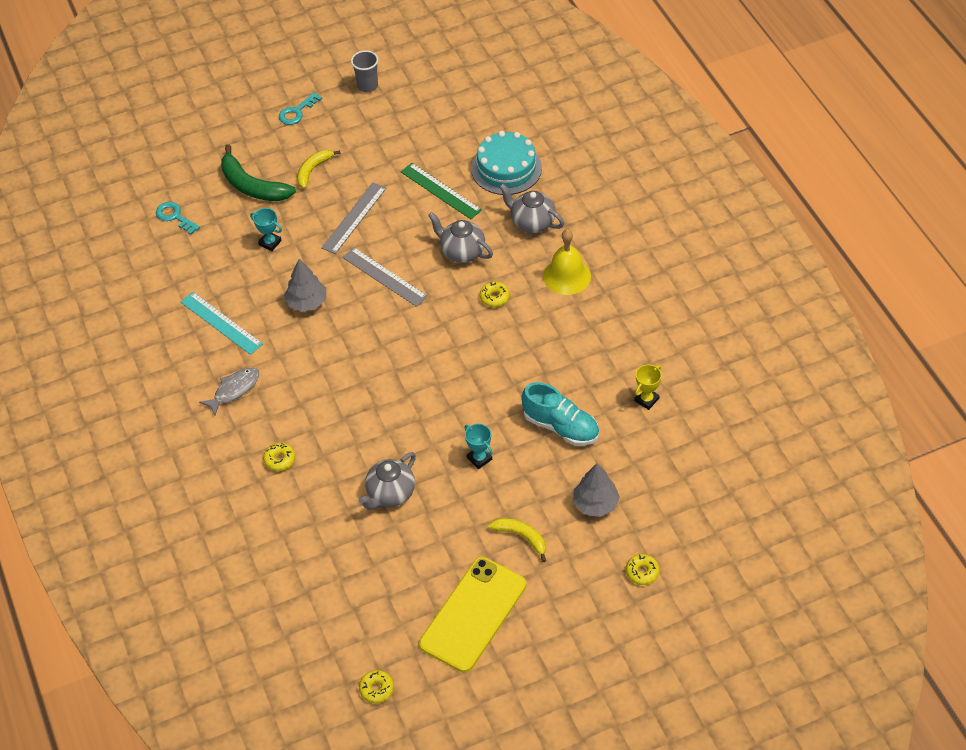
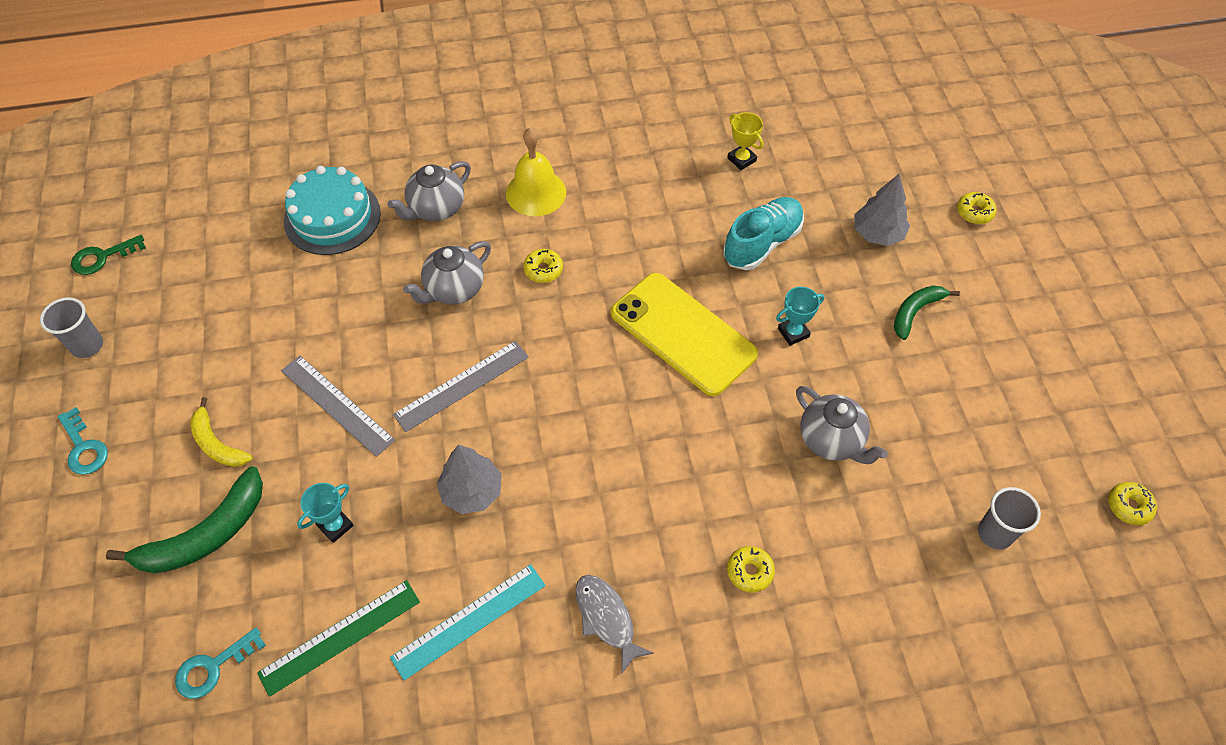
camera: 80 degrees left, 5 degrees up
(336, 601) = (995, 533): none -> grey cup
(436, 66) = (102, 257): none -> green key
(440, 191) = (336, 294): green ruler -> green ruler (340, 637)
(473, 614) = (1022, 381): yellow phone -> yellow phone (683, 333)
(521, 537) = (915, 312): yellow banana -> green banana

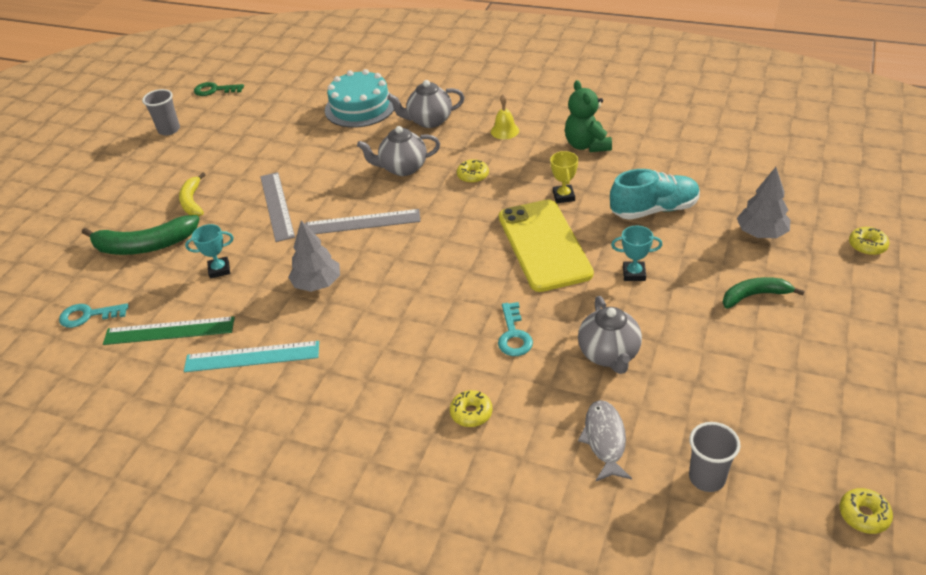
camera: 35 degrees right, 15 degrees down
(83, 447) = (123, 178): turquoise key -> turquoise key (513, 335)
(536, 192) = (504, 131): yellow bell -> yellow bell, size x0.59
(606, 619) = (342, 396): grey fish -> grey fish (605, 440)
(640, 181) = (587, 145): none -> green teddy bear
(741, 159) = (679, 154): yellow trophy -> yellow trophy (563, 196)

